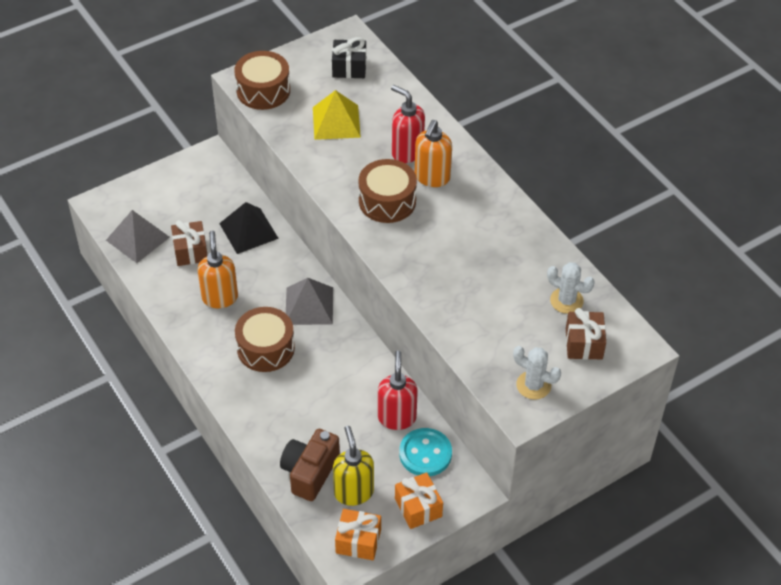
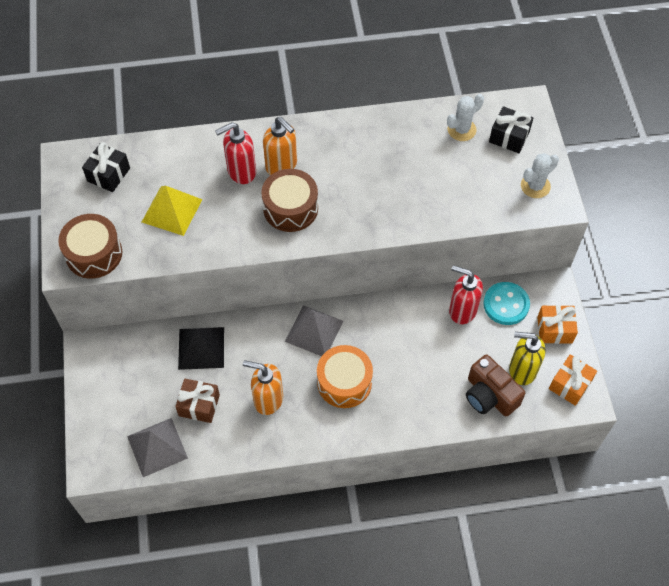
camera: 65 degrees left, 10 degrees up
(265, 348) = (344, 382): brown drum -> orange drum
(584, 344) = (509, 137): brown gift -> black gift

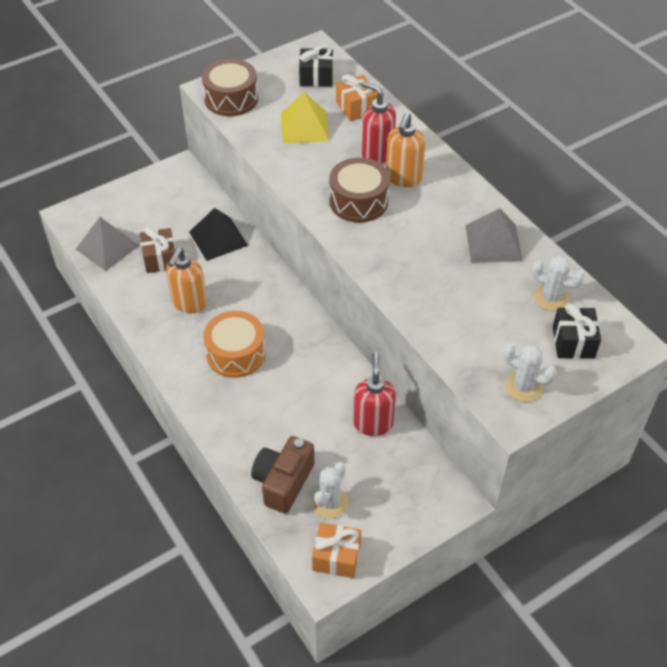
camera: 65 degrees right, 10 degrees down
(268, 399) = (189, 303): orange soap dispenser -> orange soap dispenser turned 150 degrees counterclockwise
(314, 331) = (279, 310): grey pyramid -> grey pyramid (493, 243)
(506, 304) = (404, 461): turquoise button -> none
(522, 370) = (330, 503): yellow soap dispenser -> white cactus
(554, 330) = (399, 519): orange gift -> orange gift (356, 107)

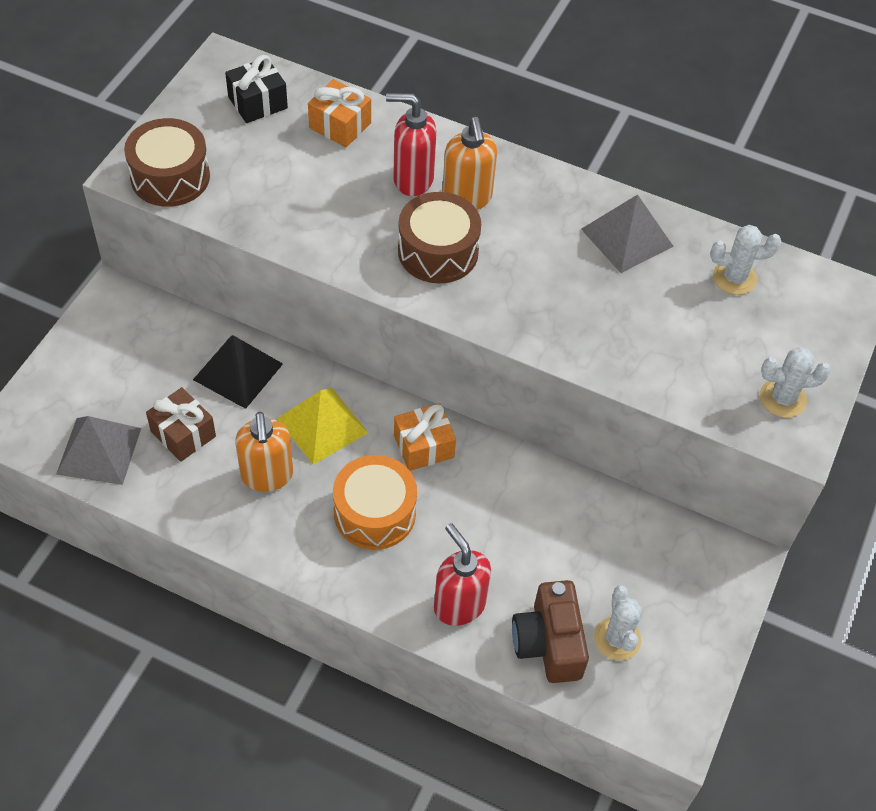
camera: 35 degrees left, 5 degrees up
(304, 127) = (296, 178): yellow pyramid -> yellow pyramid (322, 425)
(336, 557) = (670, 698): orange gift -> orange gift (423, 446)
(373, 423) = (594, 517): red soap dispenser -> red soap dispenser (459, 605)
(573, 342) = (793, 320): black gift -> none

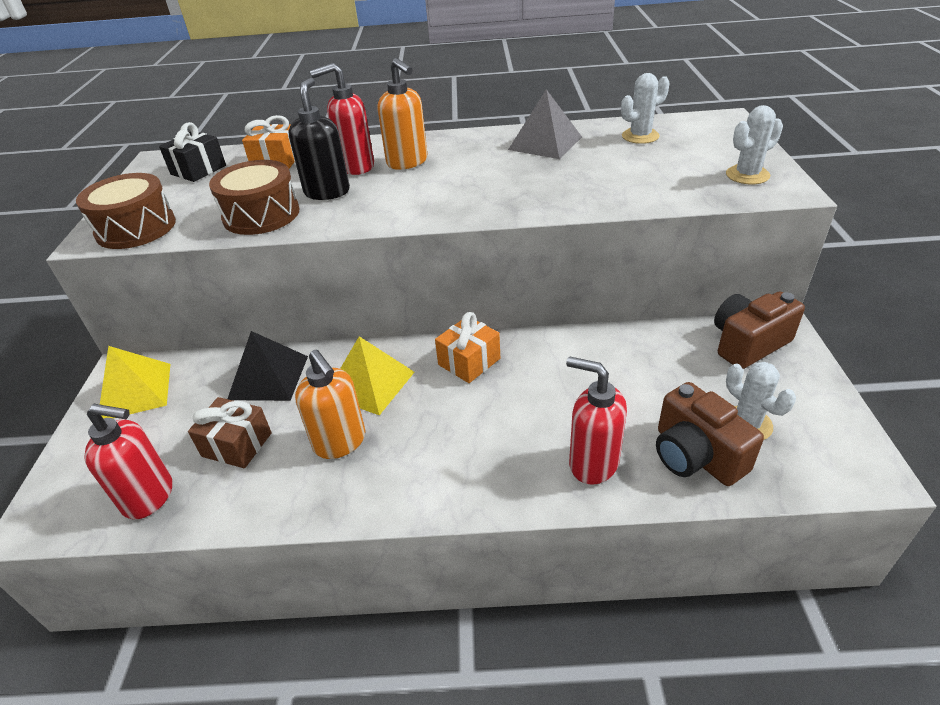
camera: 20 degrees left, 15 degrees down
(99, 451) = (150, 497): grey pyramid -> red soap dispenser
(118, 329) = (135, 391): none -> yellow pyramid
(364, 209) = (327, 192): none -> black soap dispenser
(374, 513) = (461, 426): orange drum -> none
(438, 251) = (407, 193): brown drum -> brown drum (261, 215)
(696, 562) = (748, 344): none -> brown camera

